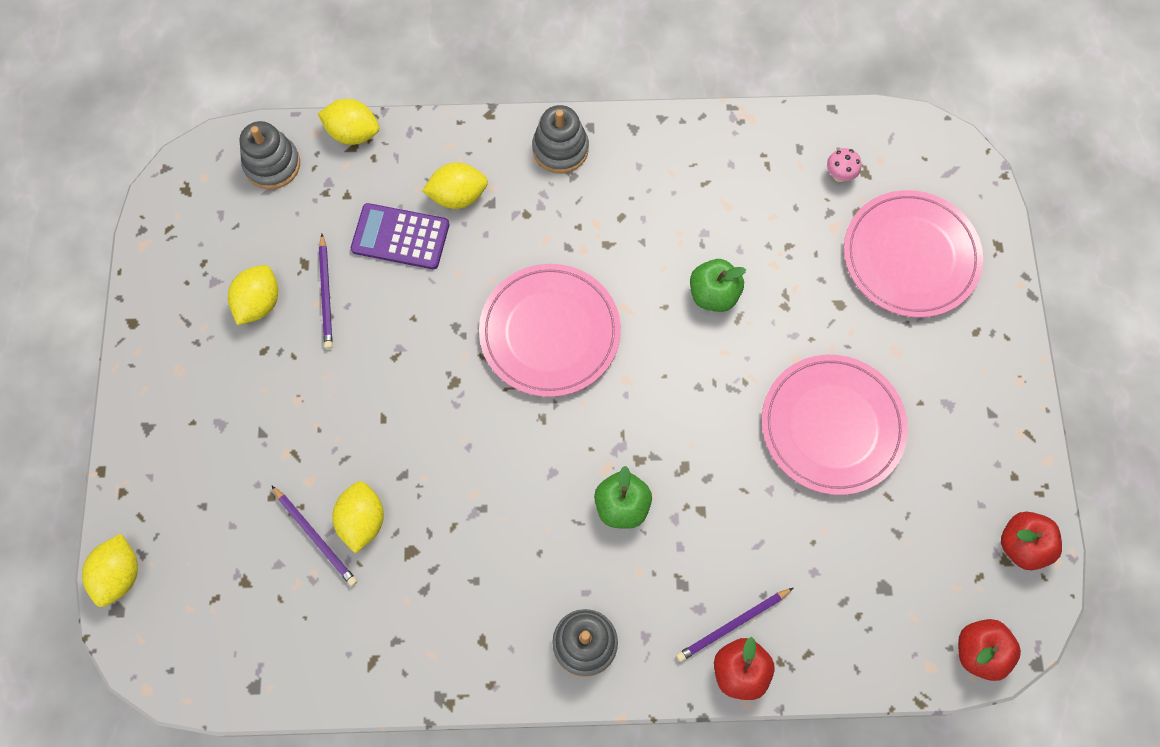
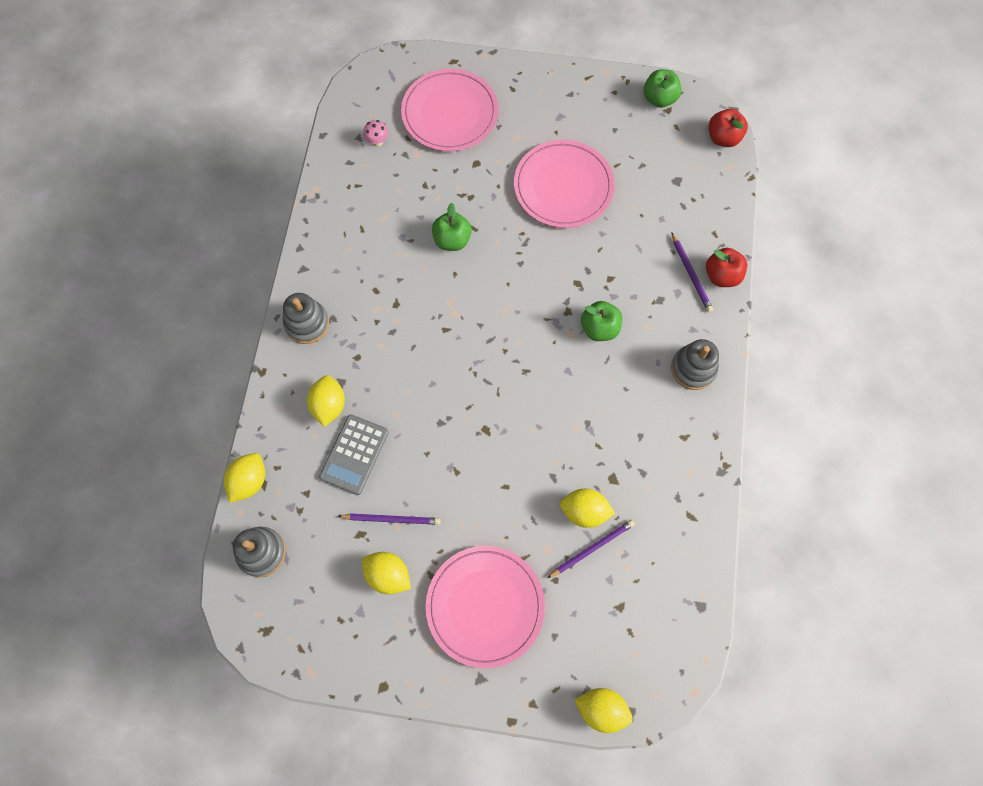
camera: 80 degrees left, 0 degrees up
(400, 237) = (354, 454): purple calculator -> grey calculator
(550, 332) = (459, 355): pink plate -> pink plate (485, 606)
(1022, 545) = (659, 99): red apple -> green apple

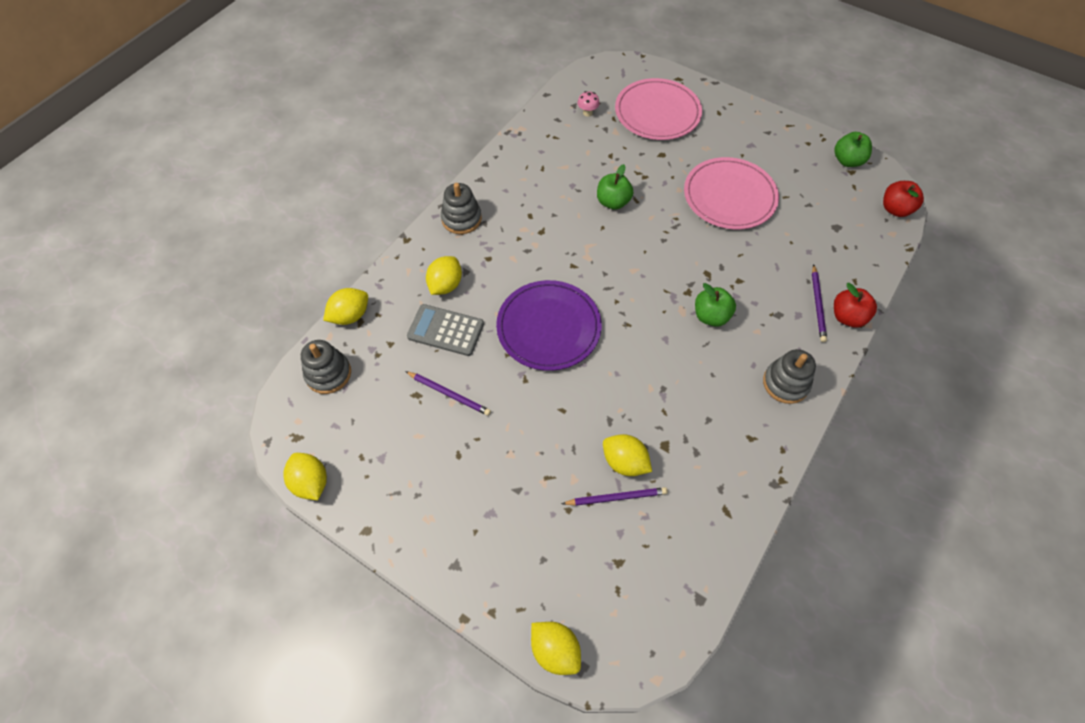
camera: 25 degrees right, 10 degrees down
(354, 454) = (445, 330): grey calculator -> grey calculator turned 60 degrees clockwise
(388, 575) = (421, 438): yellow lemon -> yellow lemon (311, 482)
(453, 407) = (548, 327): none -> purple plate
(485, 606) = (492, 503): pink plate -> none

